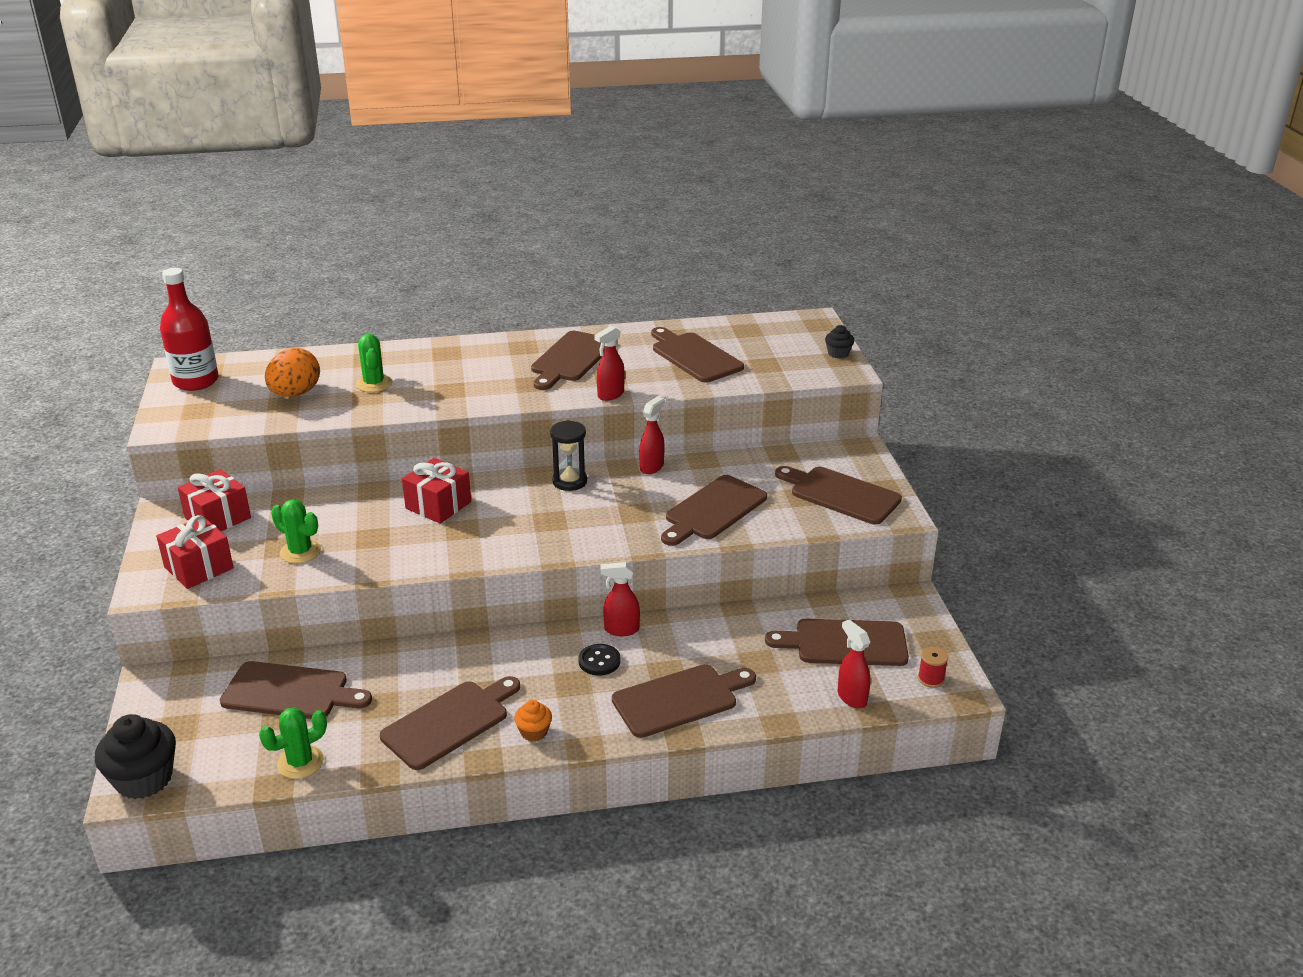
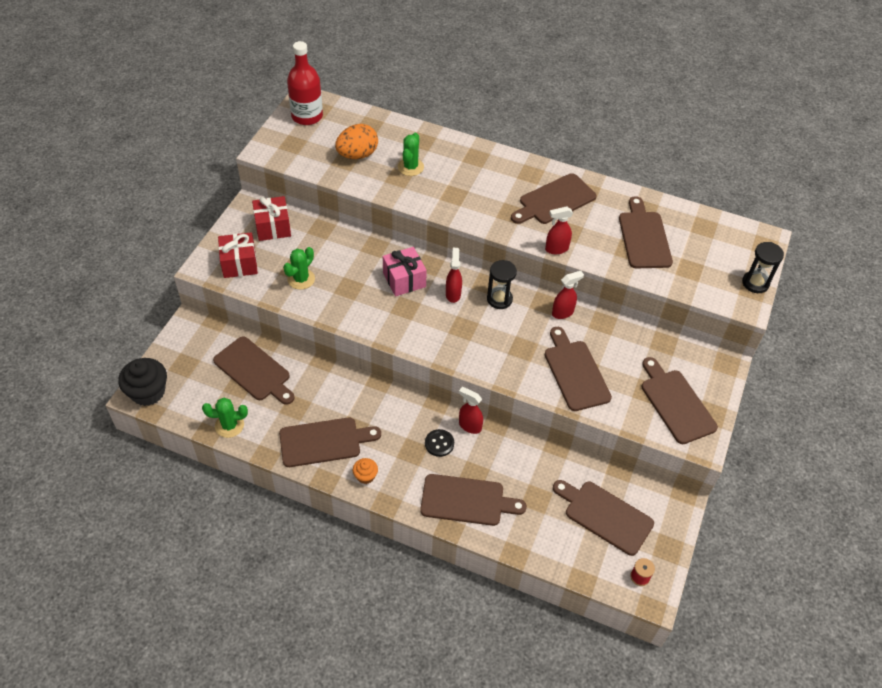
camera: 30 degrees right, 20 degrees up
(300, 552) = (301, 279): green cactus -> green cactus turned 60 degrees clockwise
(438, 505) = (404, 280): red gift -> pink gift
(713, 510) = (575, 372): brown cutting board -> brown cutting board turned 90 degrees clockwise
(838, 353) = (755, 283): black cupcake -> black hourglass
(851, 697) = (575, 561): red spray bottle -> red spray bottle (453, 294)

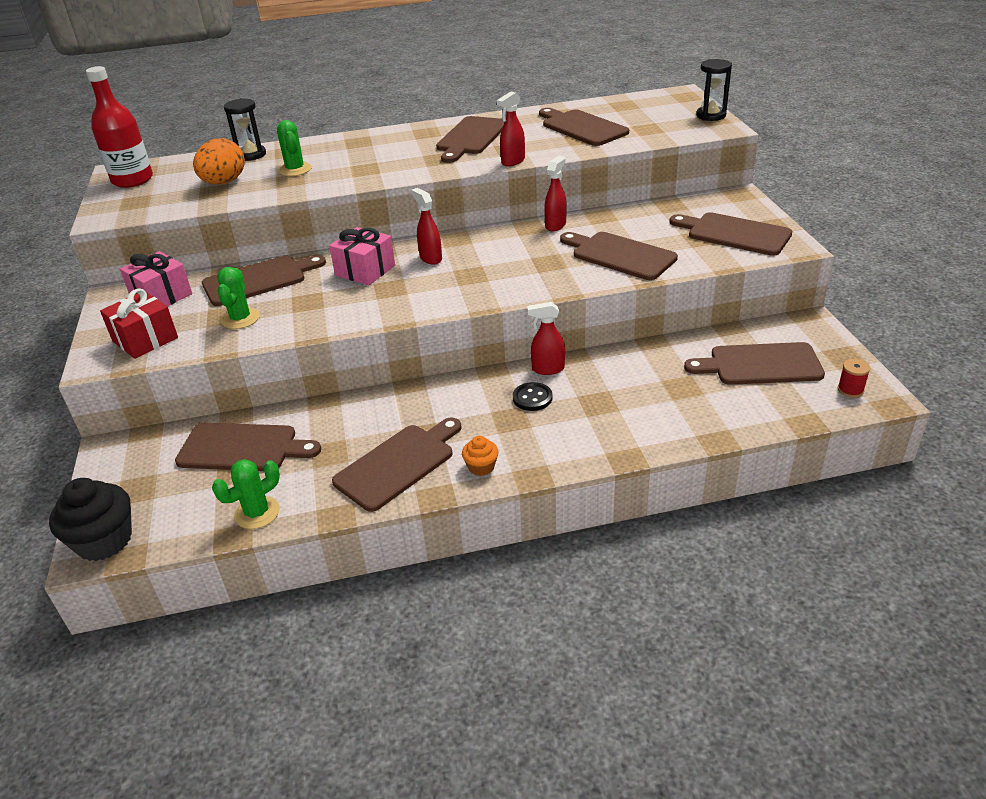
camera: 30 degrees left, 15 degrees down
(273, 227) = (161, 296): red gift -> pink gift
(466, 501) = (616, 426): brown cutting board -> brown cutting board (259, 280)
(499, 299) = (483, 242): black hourglass -> black hourglass (251, 155)

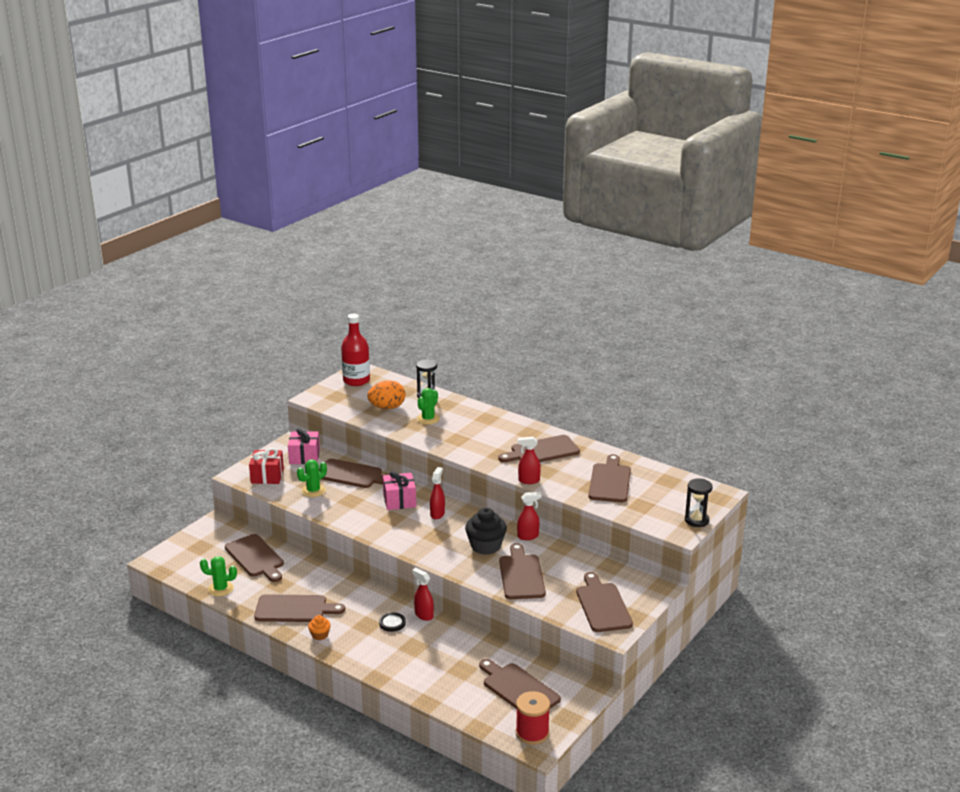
camera: 45 degrees right, 10 degrees down
(104, 541) = (164, 560): black cupcake -> black cupcake (486, 546)
(850, 390) = (532, 733): red spool -> red spool, size x1.84

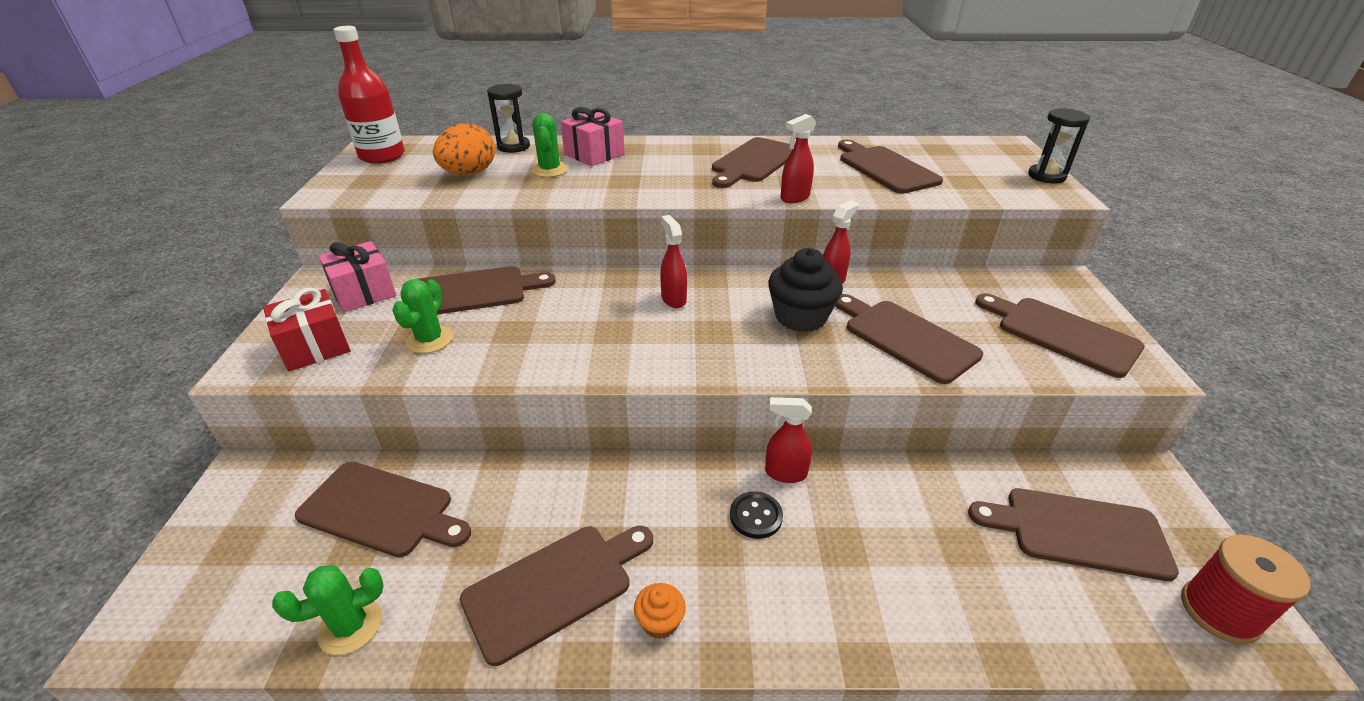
camera: 35 degrees left, 10 degrees up
(399, 500) = (594, 301): pink gift -> pink gift (594, 154)

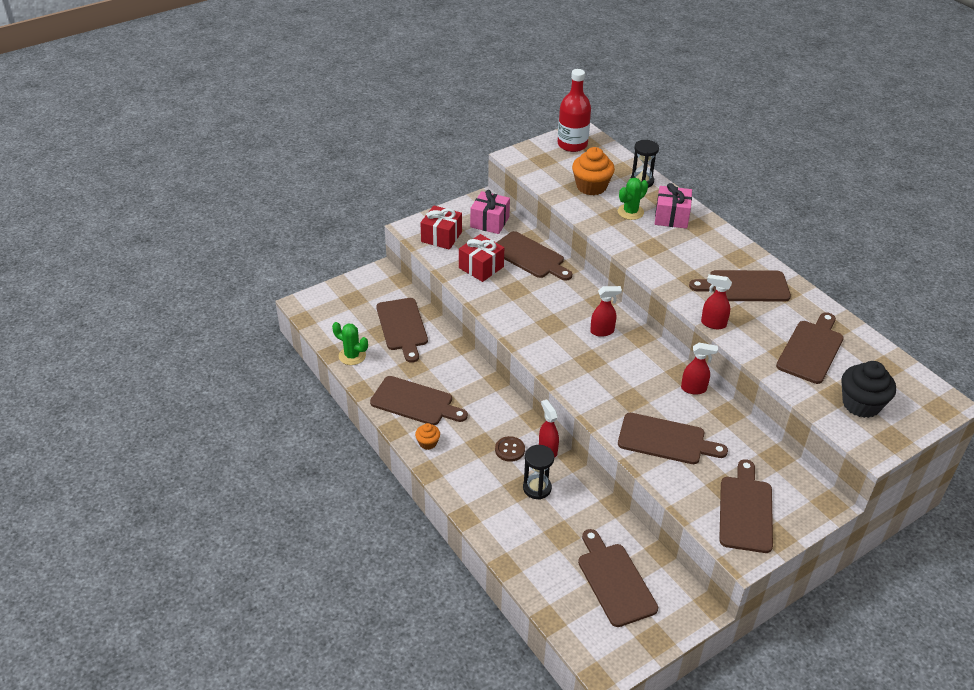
camera: 55 degrees right, 5 degrees up
(429, 340) = (481, 267): green cactus -> red gift
(469, 173) = (591, 187): orange egg -> orange cupcake
(673, 299) = (602, 331): red spray bottle -> red spray bottle turned 45 degrees clockwise
(756, 516) = (509, 450): black button -> brown button
(800, 317) = (639, 389): black cupcake -> black cupcake (861, 404)
(906, 338) = (665, 440): brown cutting board -> brown cutting board turned 90 degrees clockwise
(1046, 176) = (900, 435): black hourglass -> black hourglass (537, 488)
(1219, 612) = (607, 647): red spool -> none

